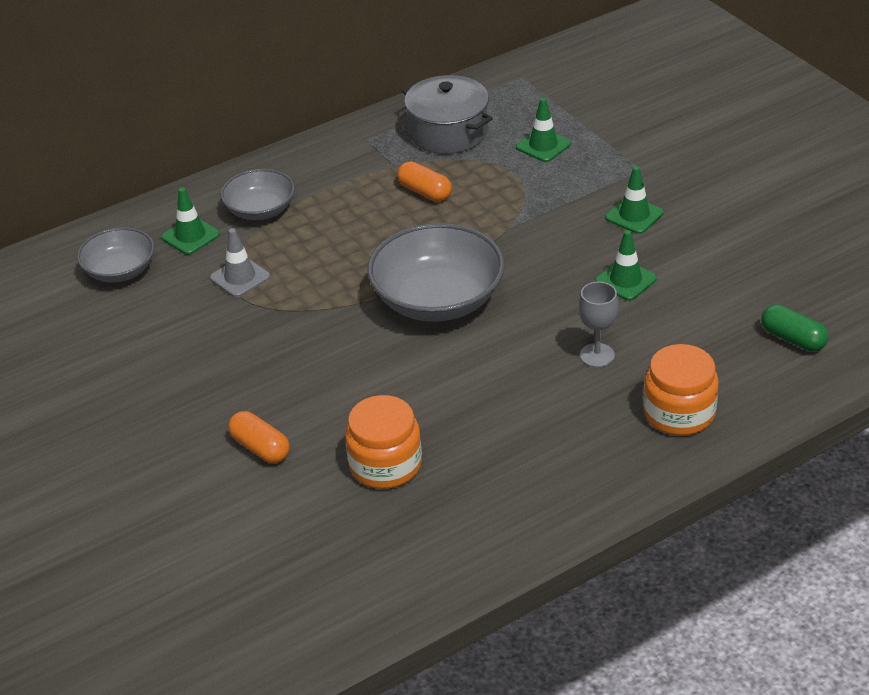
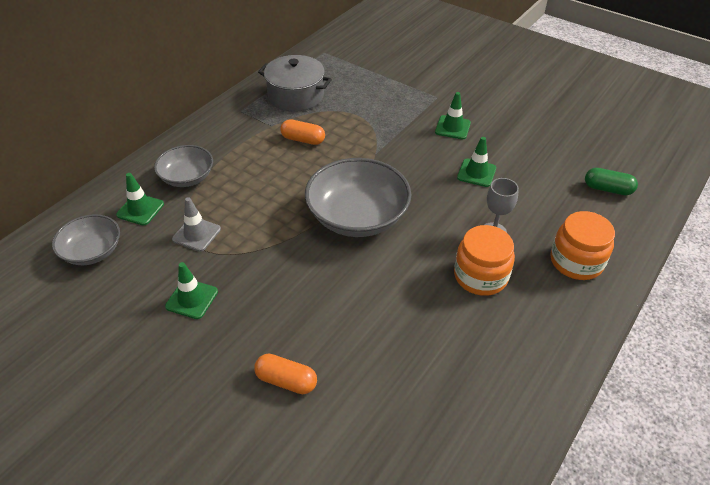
camera: 25 degrees left, 5 degrees up
(385, 465) = (396, 366): orange jar -> orange jar (480, 276)
(543, 146) = (365, 93): green traffic cone -> green traffic cone (192, 299)

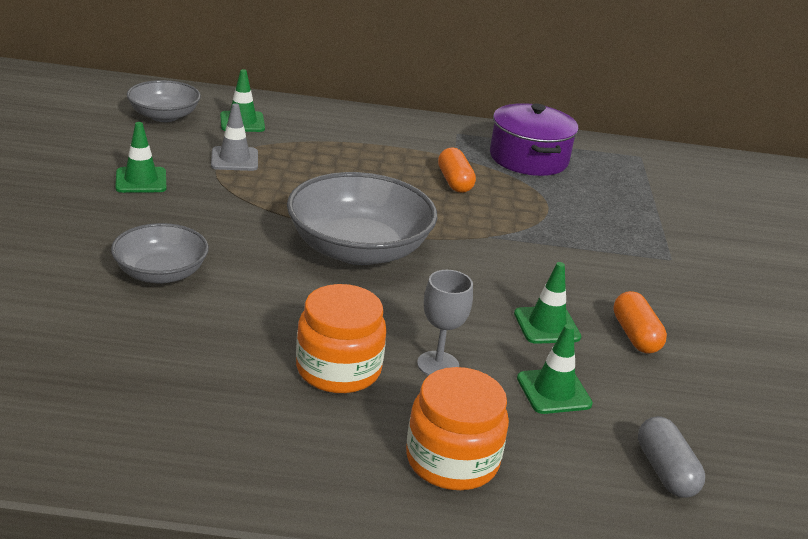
camera: 55 degrees right, 15 degrees down
(187, 177) = (314, 132): grey bowl -> grey bowl (161, 273)
(286, 381) = (64, 262): orange capsule -> orange capsule (635, 335)
(296, 96) = (528, 158): grey pot -> purple pot
(452, 127) = (620, 285): green traffic cone -> green traffic cone (553, 391)
(607, 189) = (665, 471): green capsule -> grey capsule

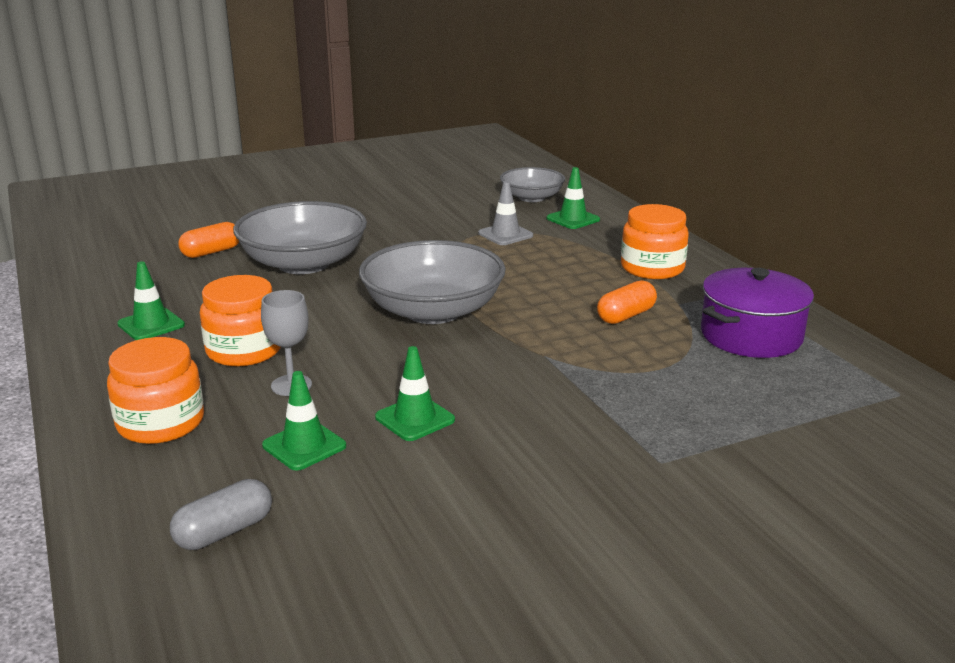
camera: 65 degrees right, 5 degrees down
(141, 180) = (421, 221): green traffic cone -> green traffic cone (151, 325)
(161, 273) = (303, 264): grey bowl -> grey bowl, size x1.70
(383, 138) = (652, 268): none -> orange jar
(635, 335) = (456, 470): orange capsule -> orange capsule (211, 252)

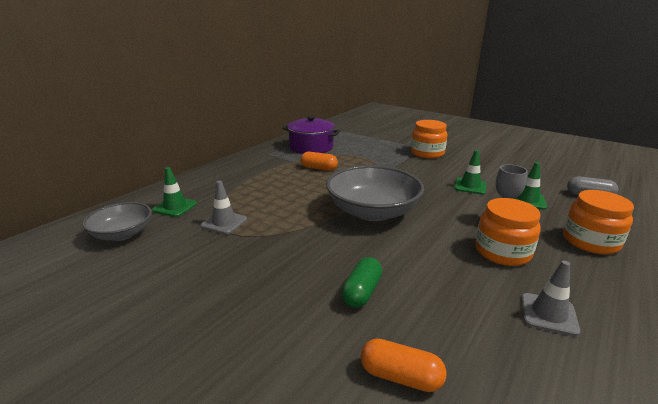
camera: 120 degrees left, 0 degrees up
(151, 325) = (548, 314): green traffic cone -> grey traffic cone
(303, 264) = (361, 292): grey bowl -> green capsule
(652, 268) = (251, 172): orange jar -> orange jar (427, 153)

